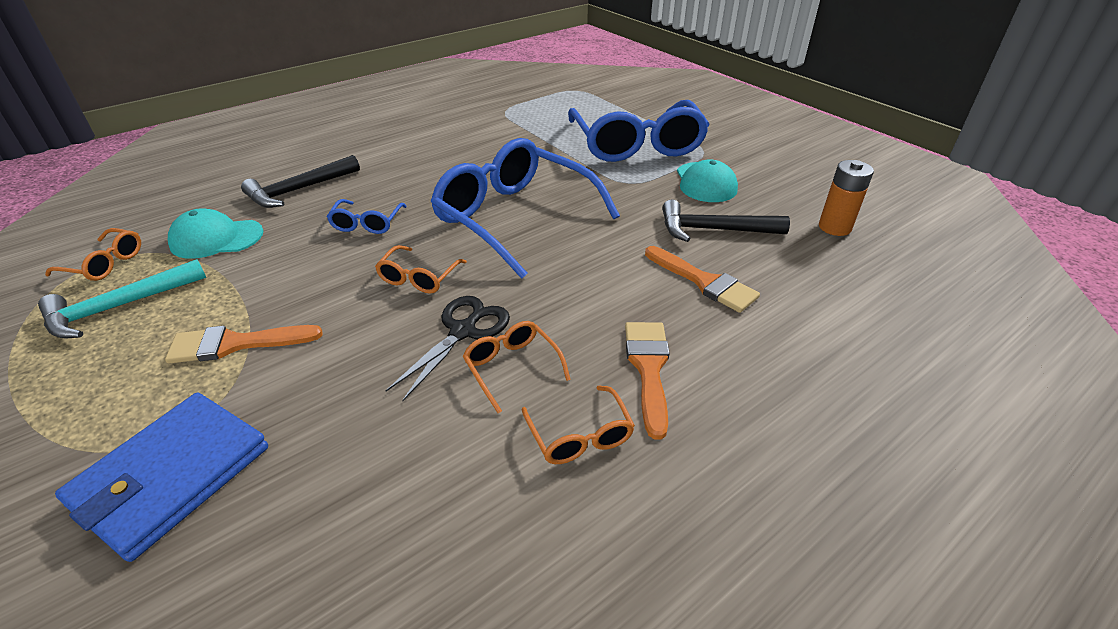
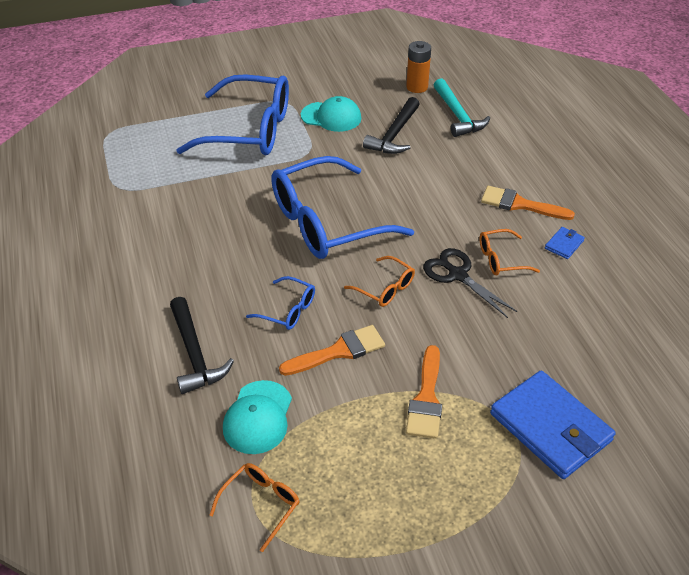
camera: 70 degrees left, 5 degrees up
(119, 307) = (344, 482): turquoise hammer -> turquoise hammer (458, 115)
(580, 436) = (564, 244): orange glasses -> blue wallet
(704, 282) = (449, 158): orange brush -> orange brush (338, 351)

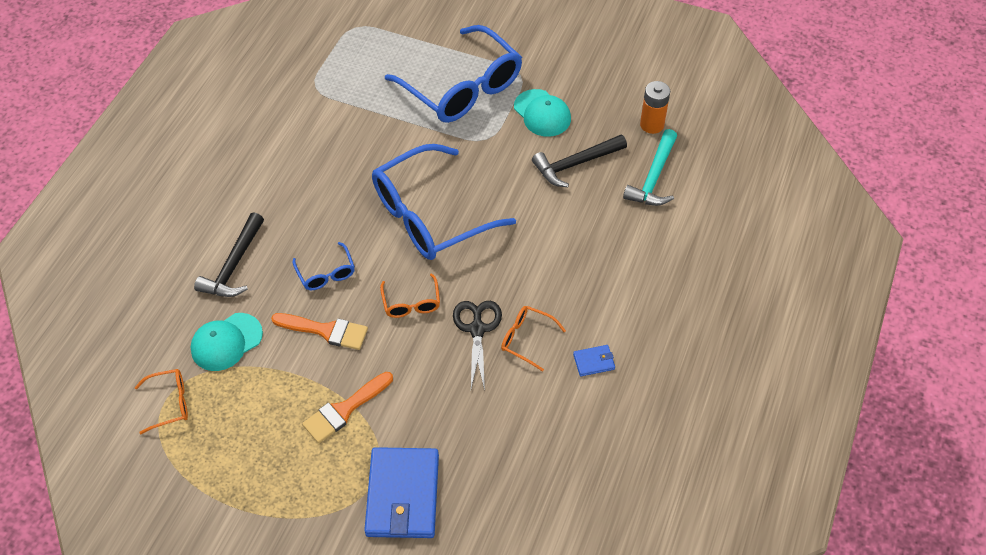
camera: 40 degrees right, 10 degrees up
(326, 223) = (430, 216): blue glasses -> blue glasses turned 45 degrees counterclockwise
(520, 204) = (602, 301): orange brush -> none

